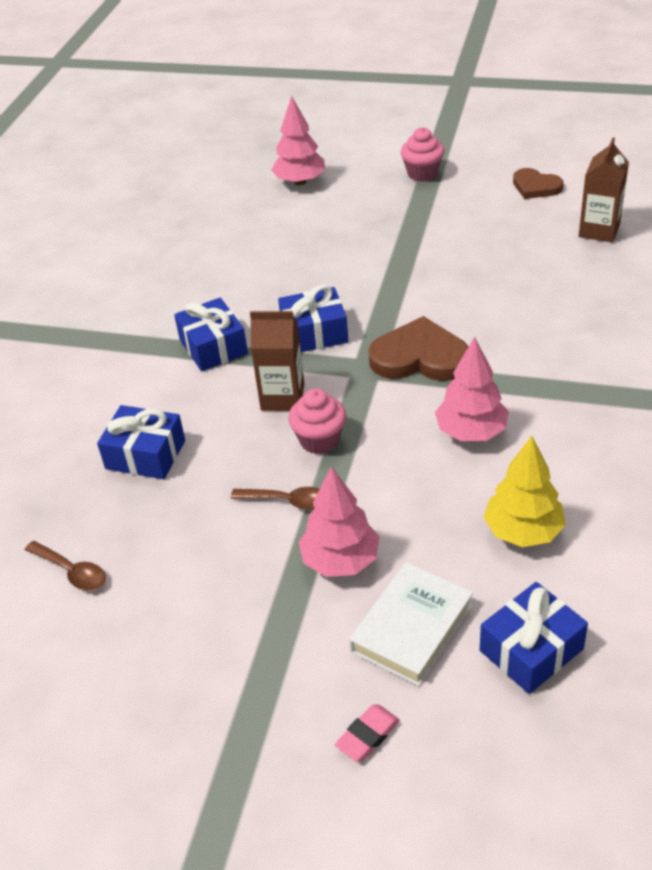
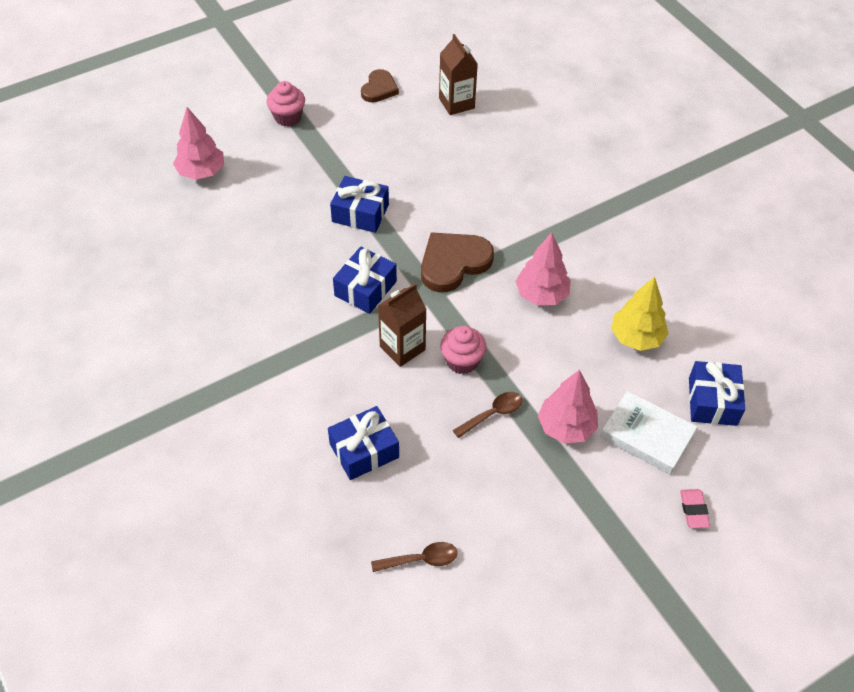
camera: 50 degrees left, 10 degrees up
(213, 347) = (308, 343): blue gift -> blue gift (360, 213)
(412, 628) = (647, 436): white book -> white book turned 45 degrees counterclockwise
(535, 187) = (379, 89): brown heart -> brown heart turned 60 degrees counterclockwise

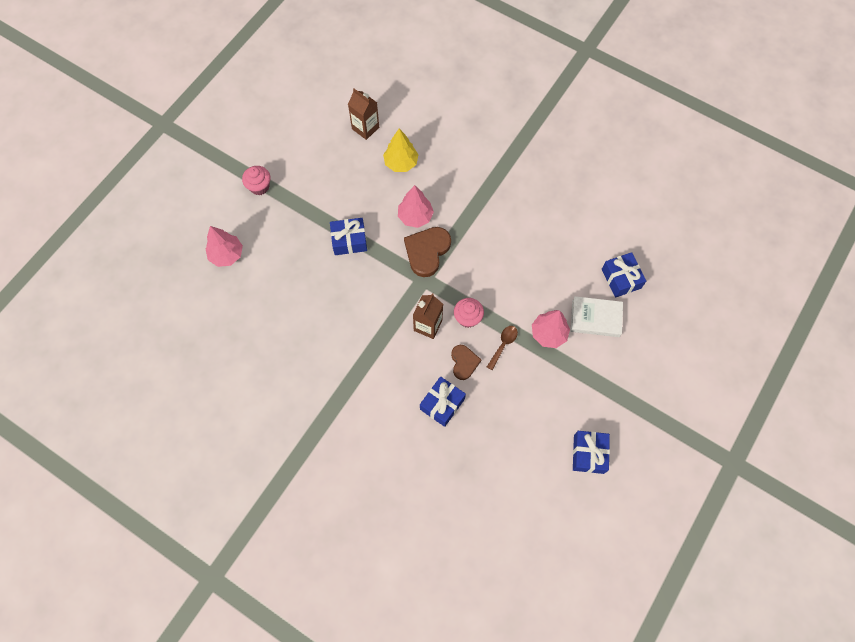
camera: 25 degrees left, 15 degrees up
(365, 288) = (383, 294): blue gift -> blue gift (588, 454)
(379, 89) = (308, 137): brown heart -> brown heart (464, 362)
(421, 559) = (510, 455): brown spoon -> none
(541, 295) = (491, 250): pink tree -> pink tree (415, 217)
(636, 337) = (560, 255): yellow tree -> yellow tree (401, 163)
(693, 510) = (641, 353): pink eraser -> none

